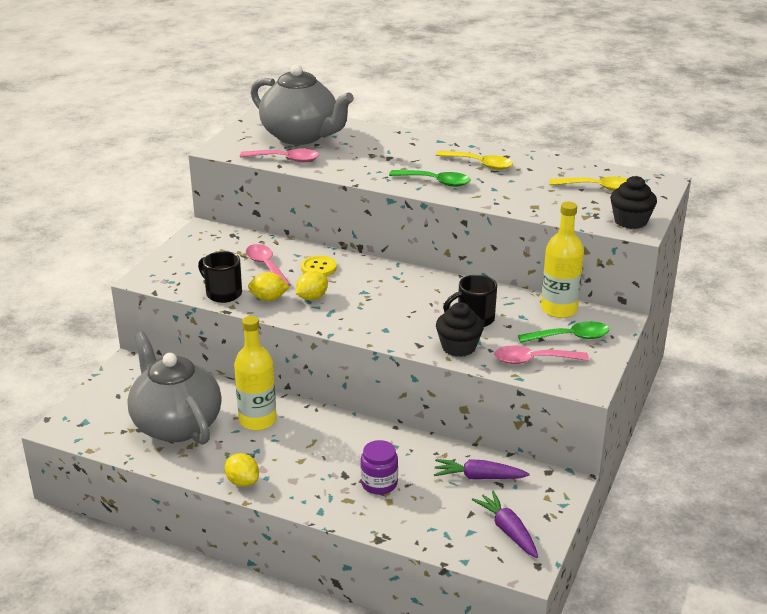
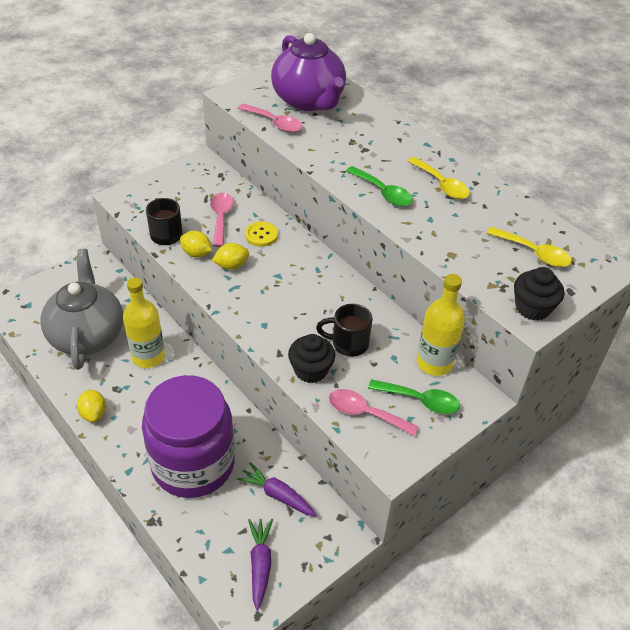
camera: 25 degrees right, 15 degrees up
(301, 136) = (309, 101): grey teapot -> purple teapot
(379, 483) = (193, 464): purple jar -> purple jar, size x2.49

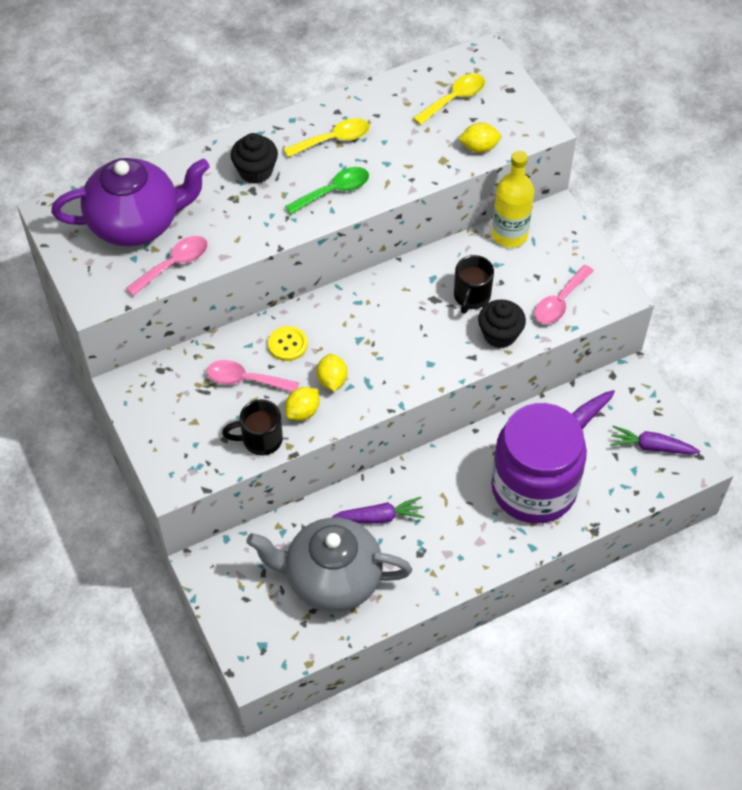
camera: 75 degrees left, 10 degrees up
(93, 413) = (451, 577): yellow lemon -> yellow lemon (479, 147)
(148, 356) = (380, 517): yellow bottle -> purple carrot
(420, 400) = (552, 257): green spoon -> none
(532, 308) = (526, 122): black cupcake -> black cupcake (255, 171)

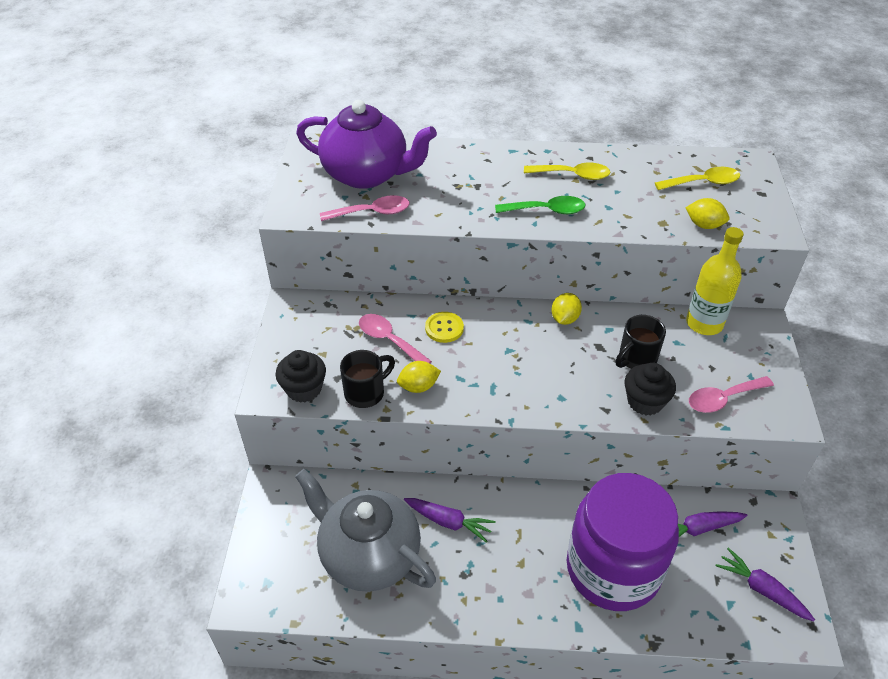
camera: 30 degrees right, 10 degrees down
(255, 171) = (490, 174): black cupcake -> black cupcake (304, 389)
(260, 440) = (366, 392): black mug -> black mug turned 120 degrees clockwise
(332, 380) = (462, 373): yellow lemon -> yellow lemon (564, 319)

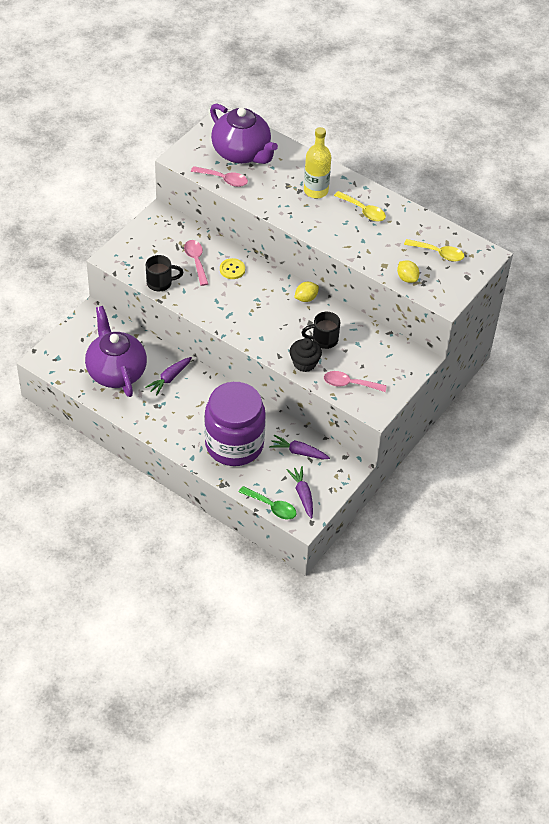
camera: 30 degrees right, 5 degrees up
(304, 389) = (130, 265): black cupcake -> none
(368, 555) = (116, 371): grey teapot -> purple teapot
(418, 386) = (190, 294): yellow lemon -> none
(449, 522) = (169, 378): purple carrot -> purple carrot turned 75 degrees clockwise
(547, 210) = (324, 225): green spoon -> green spoon (272, 507)
(704, 323) = (385, 342): yellow bottle -> yellow bottle (316, 190)

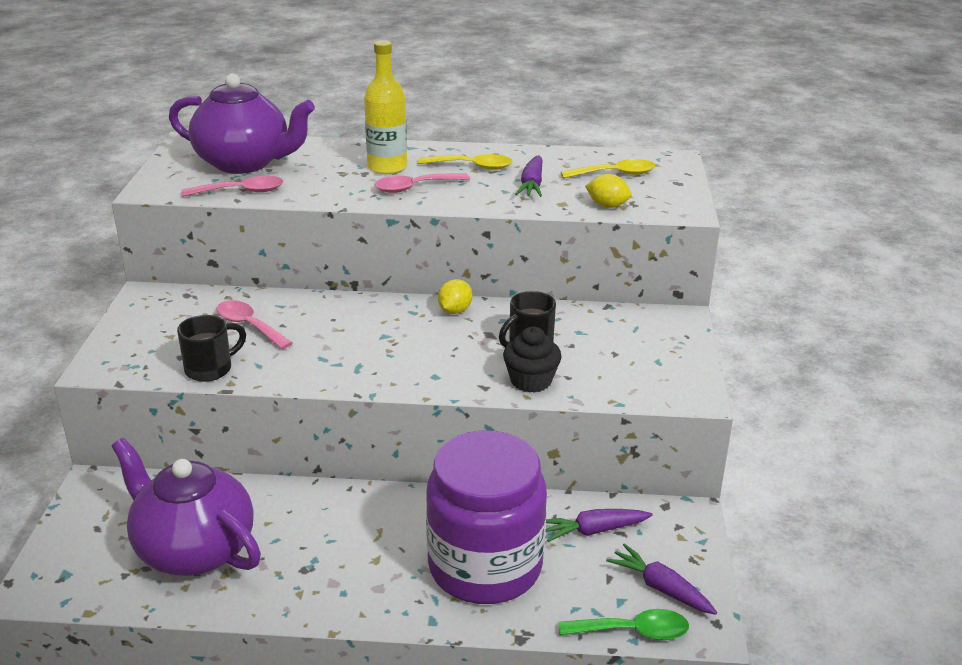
camera: 30 degrees left, 20 degrees down
(169, 378) = (297, 520): purple carrot -> purple carrot (532, 185)
(232, 269) = (315, 317): yellow button -> none
(349, 384) = (621, 380): pink spoon -> pink spoon (414, 187)

